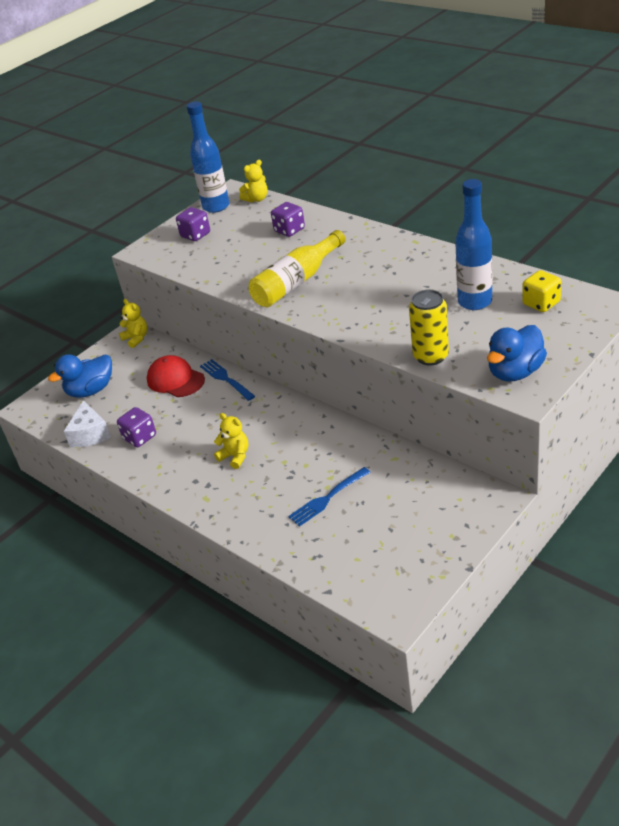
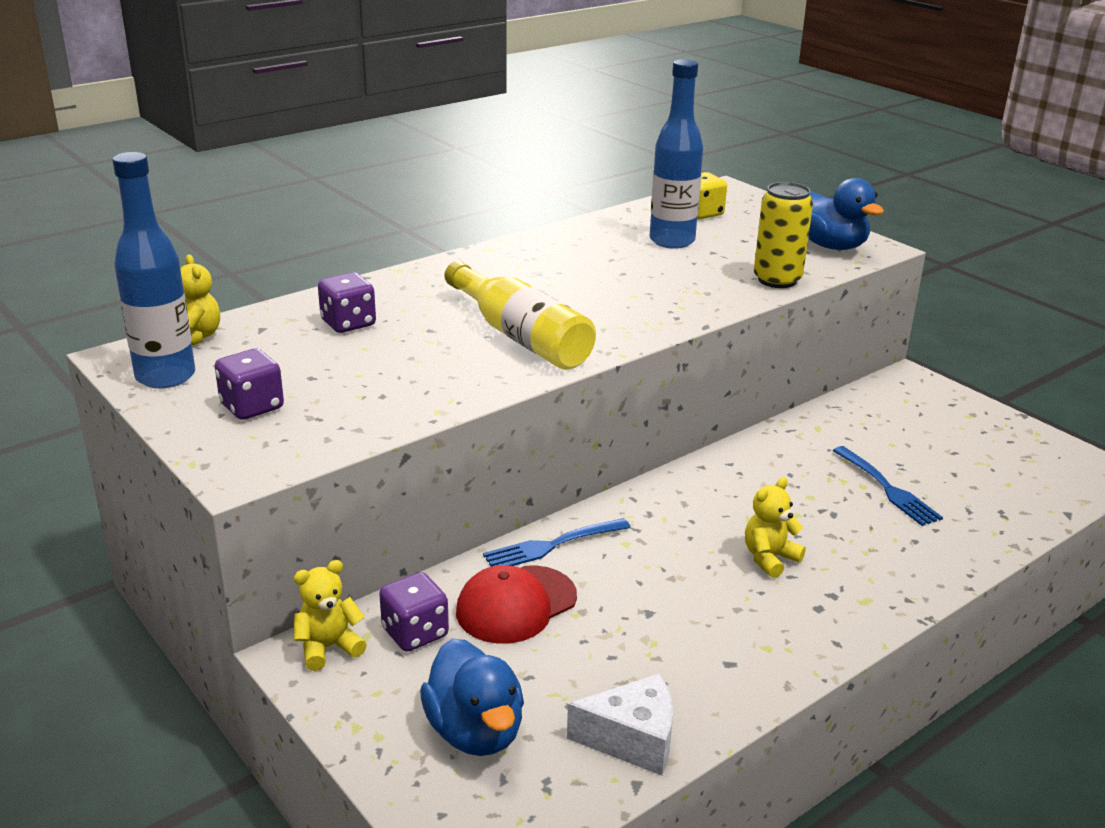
camera: 85 degrees left, 10 degrees down
(140, 437) = (673, 666): purple dice -> purple dice (415, 633)

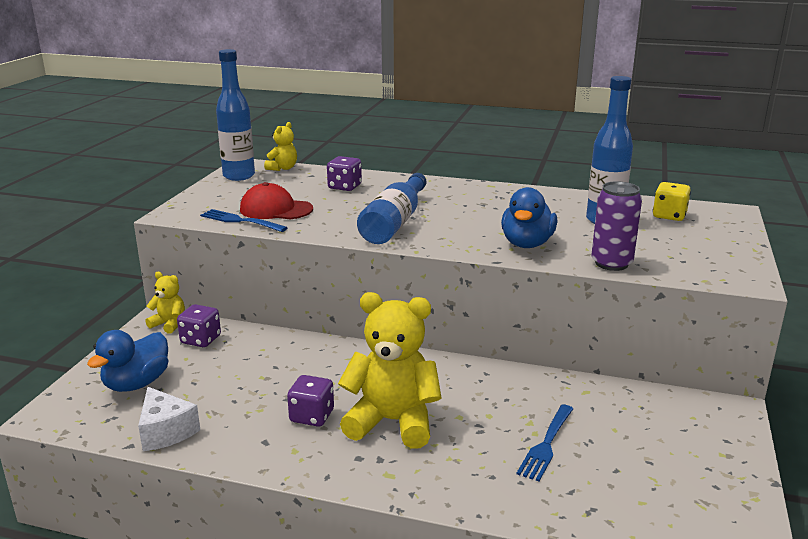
camera: 55 degrees right, 5 degrees down
(252, 407) = (233, 197): purple dice -> purple dice (312, 416)
(516, 604) = (252, 357): red cap -> red cap (276, 209)
(520, 336) = (394, 222): yellow bottle -> blue bottle
(553, 545) = (319, 347): blue fork -> blue fork (241, 221)
(769, 558) = (392, 422): yellow teddy bear -> yellow teddy bear, size x2.05
(777, 280) = (611, 263): yellow can -> purple can
(831, 246) = (712, 265): blue duck -> blue duck (527, 244)

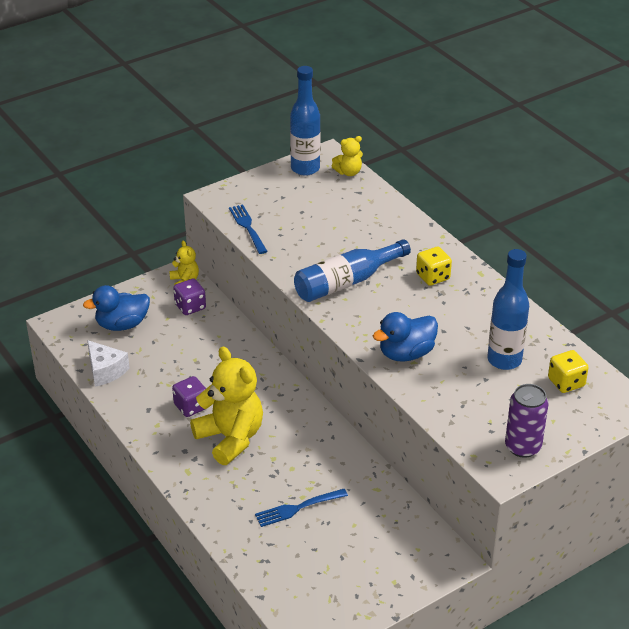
camera: 40 degrees right, 15 degrees up
(166, 432) = (105, 371): white cheese -> white cheese turned 45 degrees counterclockwise
(276, 209) = (285, 225): red cap -> none
(344, 187) = (365, 220): purple dice -> none
(459, 198) = (433, 277): none -> yellow dice
(611, 263) = (435, 404): purple can -> purple can (523, 447)

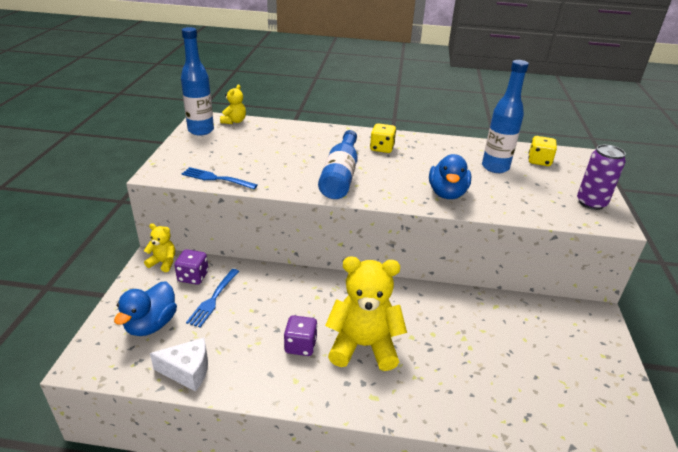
camera: 50 degrees left, 5 degrees down
(298, 508) = (481, 357): blue fork -> blue fork (213, 299)

